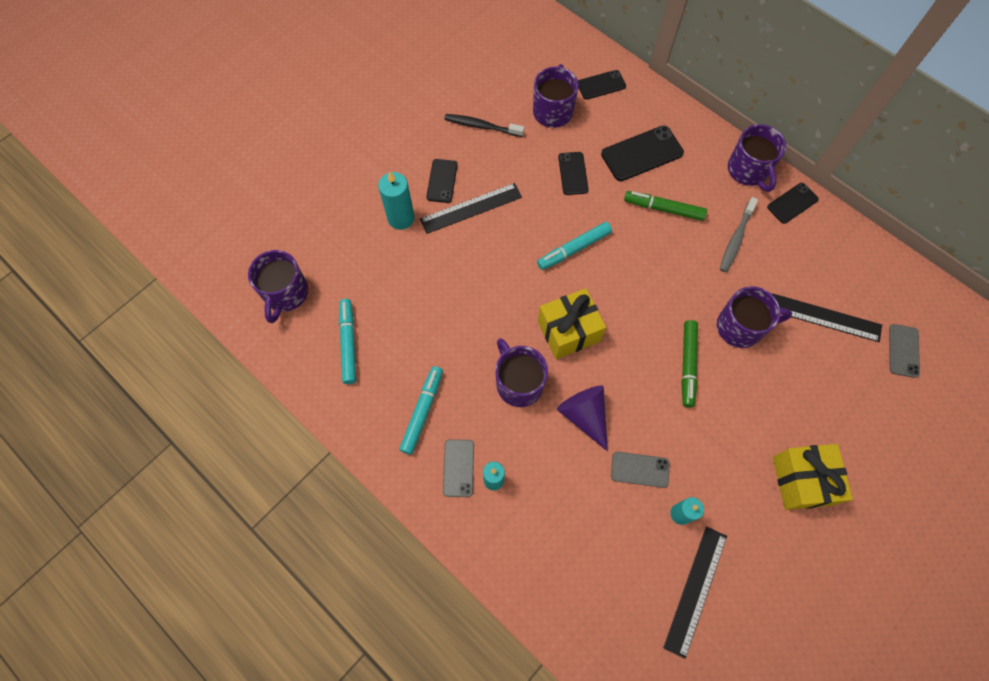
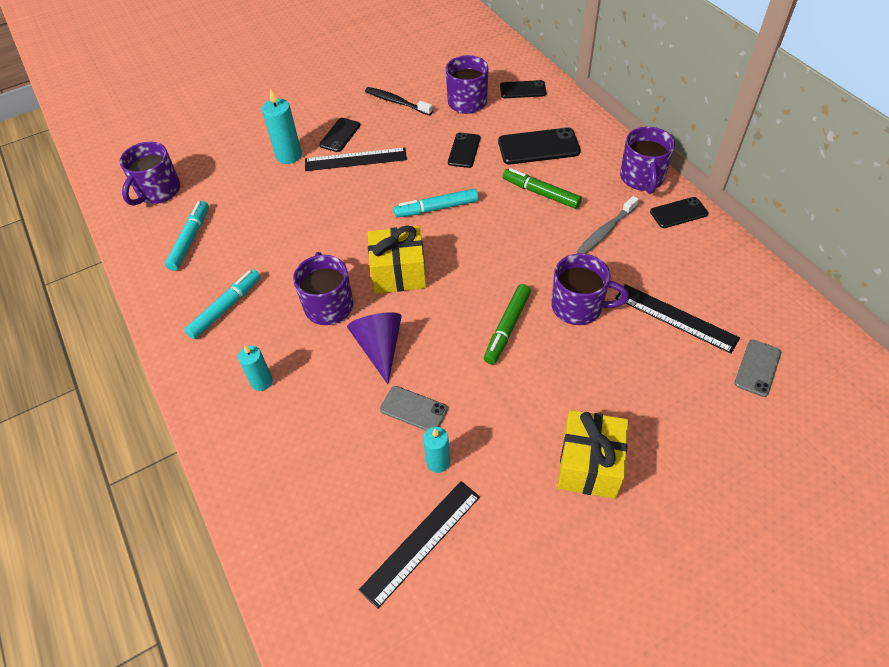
camera: 20 degrees right, 15 degrees down
(458, 468) = (233, 363): grey phone -> none

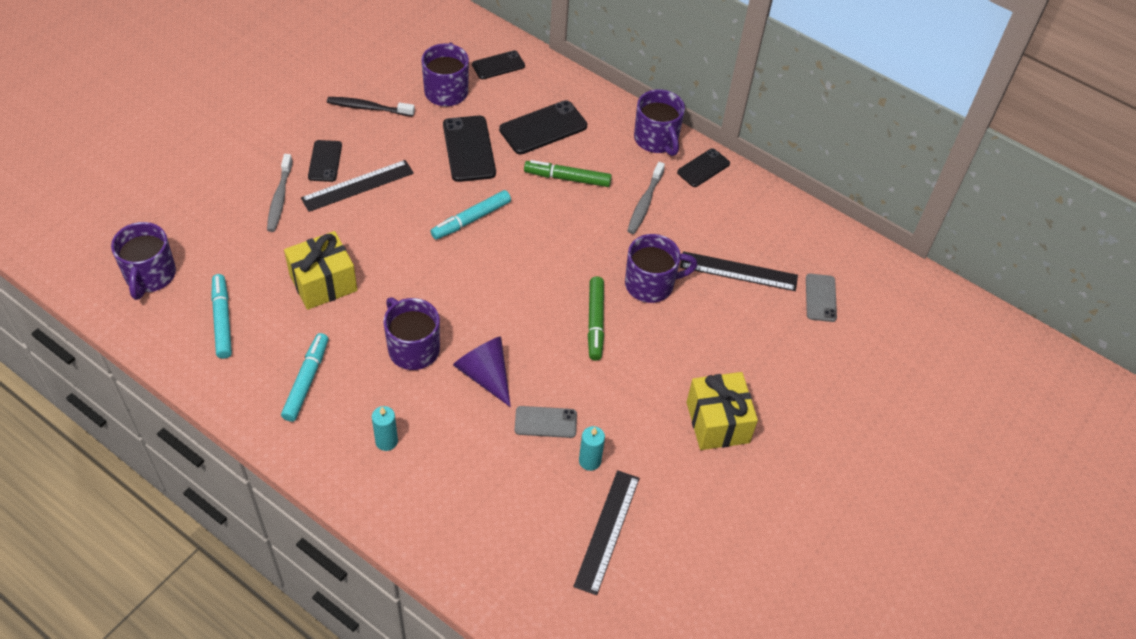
camera: 30 degrees left, 0 degrees up
(289, 155) = (280, 198): turquoise candle -> grey toothbrush
(399, 273) = (466, 297): yellow gift -> yellow gift (323, 283)
(464, 150) = (469, 149): black phone -> black phone, size x1.60

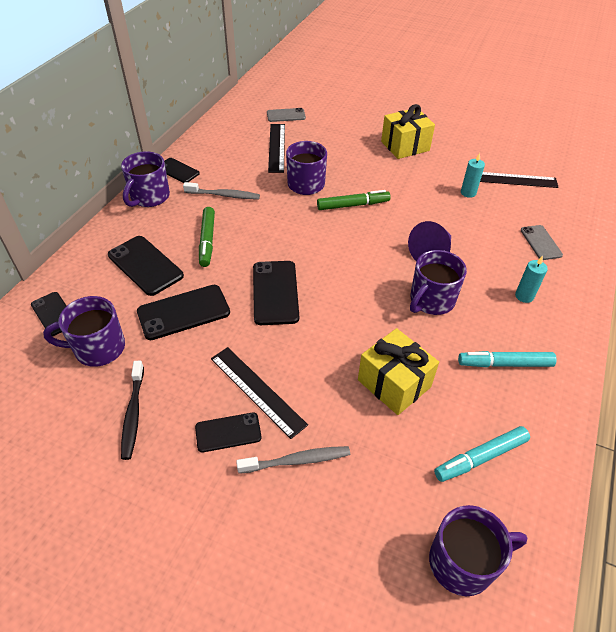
camera: 100 degrees left, 5 degrees down
(471, 220) = (275, 292): turquoise marker -> black phone
(545, 422) = (452, 216): grey phone -> grey phone (540, 242)
(656, 139) = (149, 197): purple mug -> purple mug turned 150 degrees clockwise

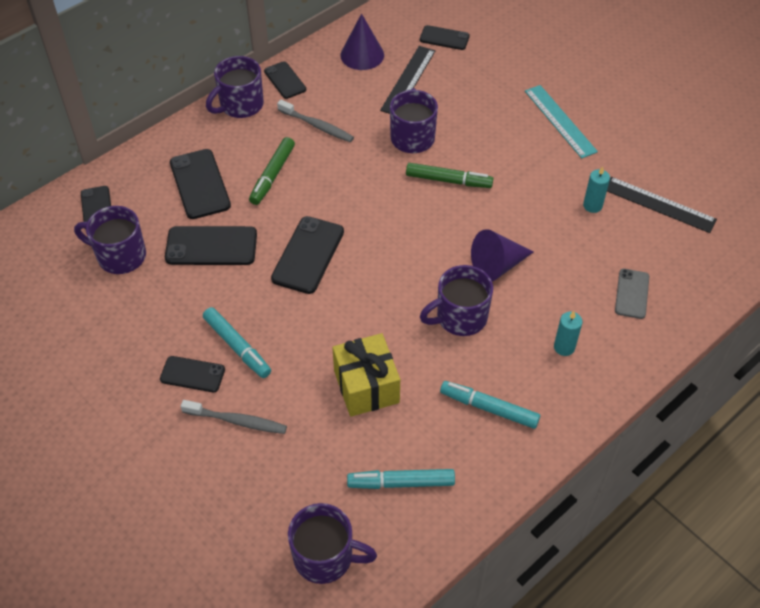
camera: 25 degrees right, 5 degrees up
(133, 414) = (122, 328): black toothbrush -> none
(230, 139) = (362, 55): none -> purple cone
(257, 390) = (237, 346): black ruler -> turquoise marker
(286, 115) = (444, 38): grey phone -> black phone
(405, 146) = (560, 121): yellow gift -> turquoise ruler

